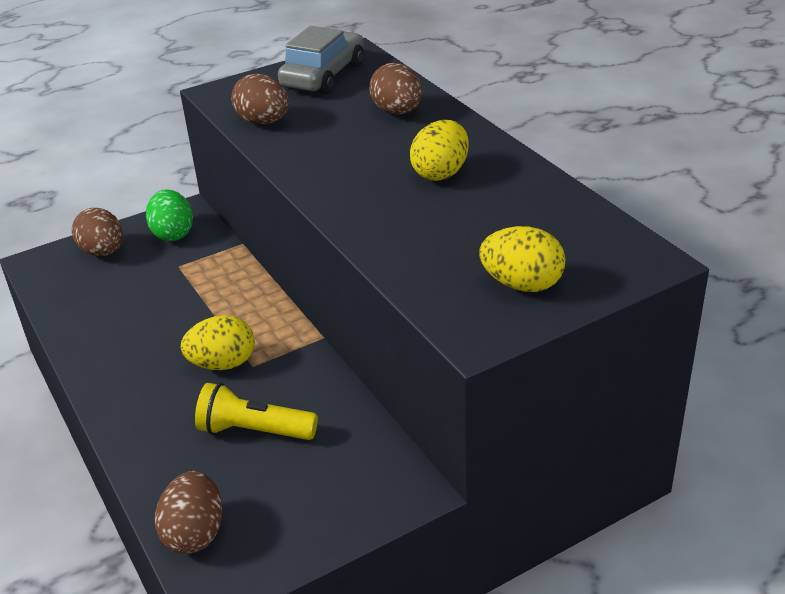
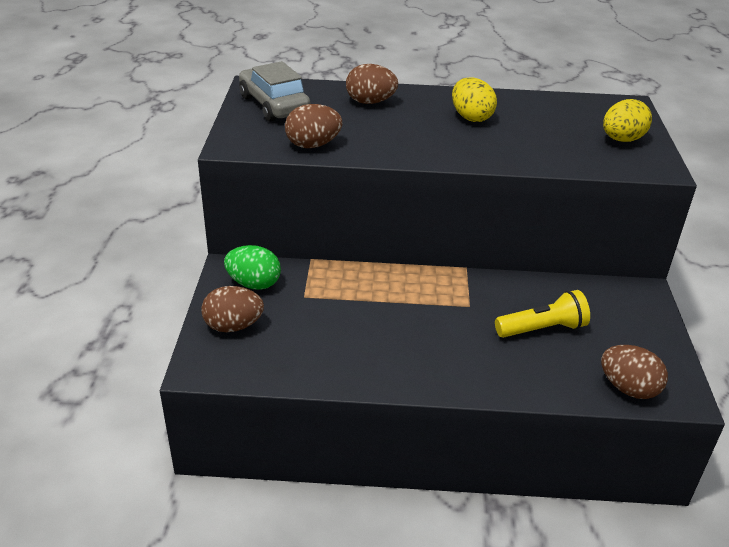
camera: 60 degrees left, 0 degrees up
(223, 364) = (455, 317): yellow egg -> none
(254, 431) = (542, 329): yellow flashlight -> yellow flashlight turned 150 degrees counterclockwise

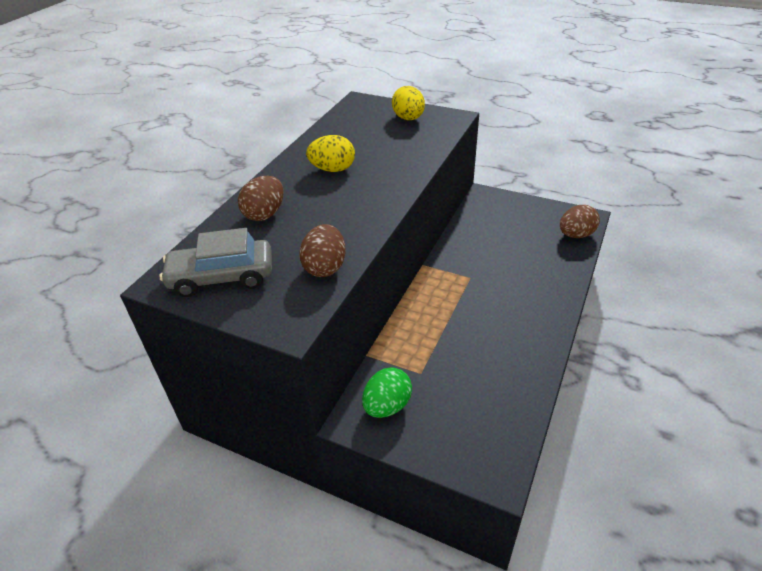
camera: 65 degrees left, 5 degrees up
(233, 326) = (446, 435): brown egg -> none
(542, 329) = (508, 251): yellow flashlight -> none

